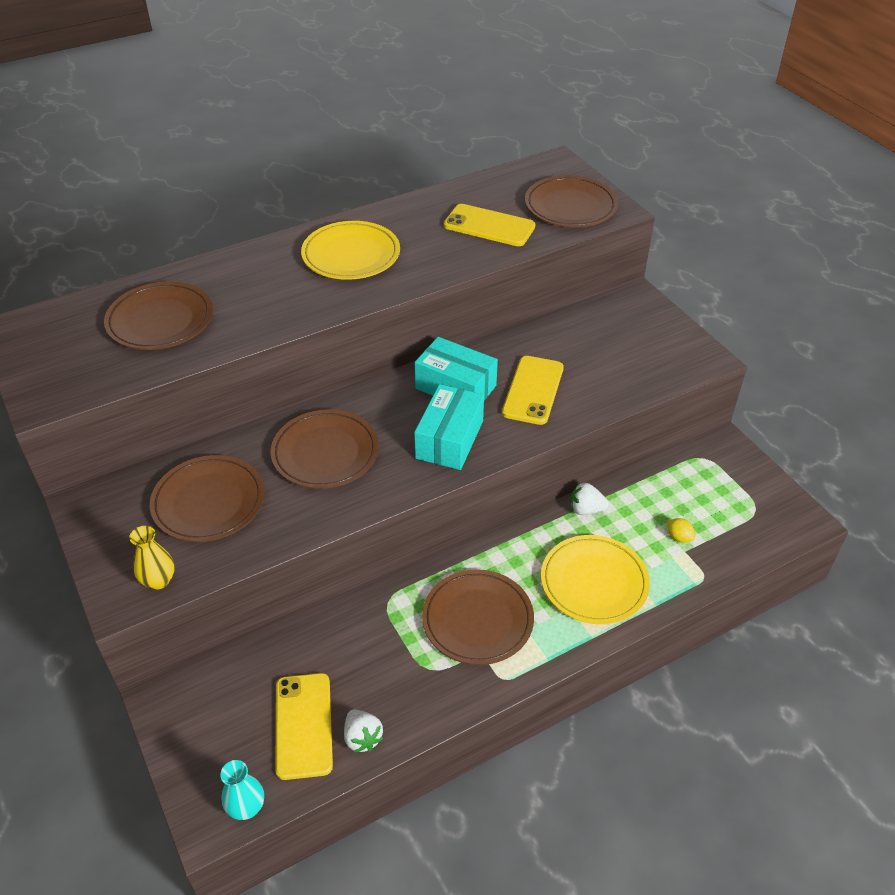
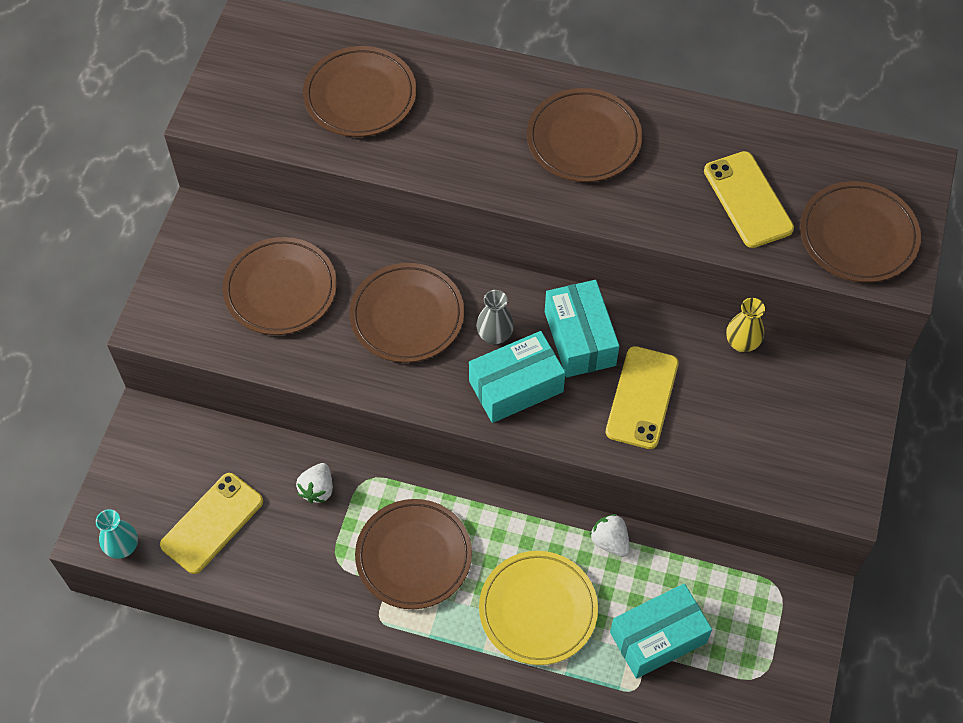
camera: 45 degrees right, 15 degrees up
(158, 580) = (186, 330): yellow vase -> yellow vase (742, 343)
(351, 255) = (583, 139): yellow plate -> brown plate
(362, 738) = (239, 569): white strawberry -> white strawberry (317, 489)
(399, 422) = (494, 335): none -> grey vase
(533, 390) = (642, 397): yellow phone -> yellow phone turned 45 degrees counterclockwise
(679, 537) = (658, 637): yellow lemon -> turquoise box

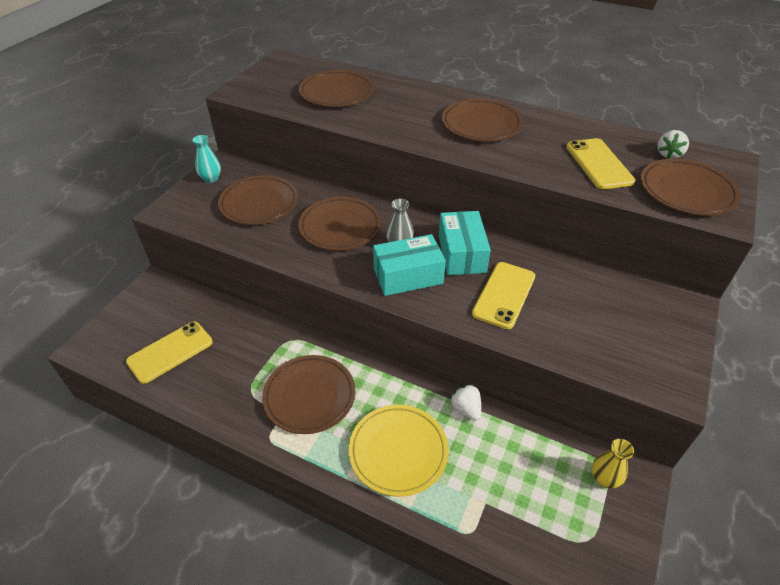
camera: 10 degrees right, 15 degrees down
(122, 547) = (100, 358): turquoise vase -> turquoise vase (211, 178)
(317, 489) = (253, 341): white strawberry -> white strawberry (668, 154)
(658, 637) = (496, 490): turquoise box -> none
(742, 343) = (585, 271): yellow vase -> yellow vase (604, 478)

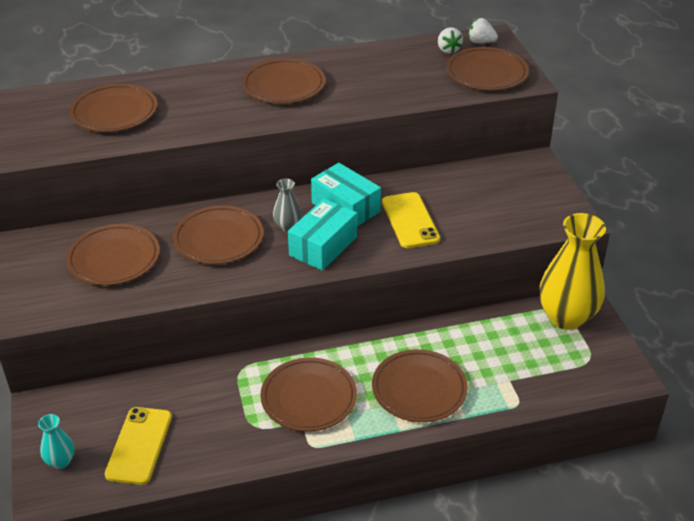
camera: 40 degrees left, 5 degrees down
(211, 178) = (29, 262): turquoise vase -> turquoise vase (61, 461)
(398, 451) = (419, 389): yellow plate -> brown plate
(466, 409) = (436, 331): white strawberry -> white strawberry (481, 42)
(598, 164) = (408, 79): yellow phone -> none
(604, 478) = (566, 317): yellow vase -> yellow vase, size x2.22

